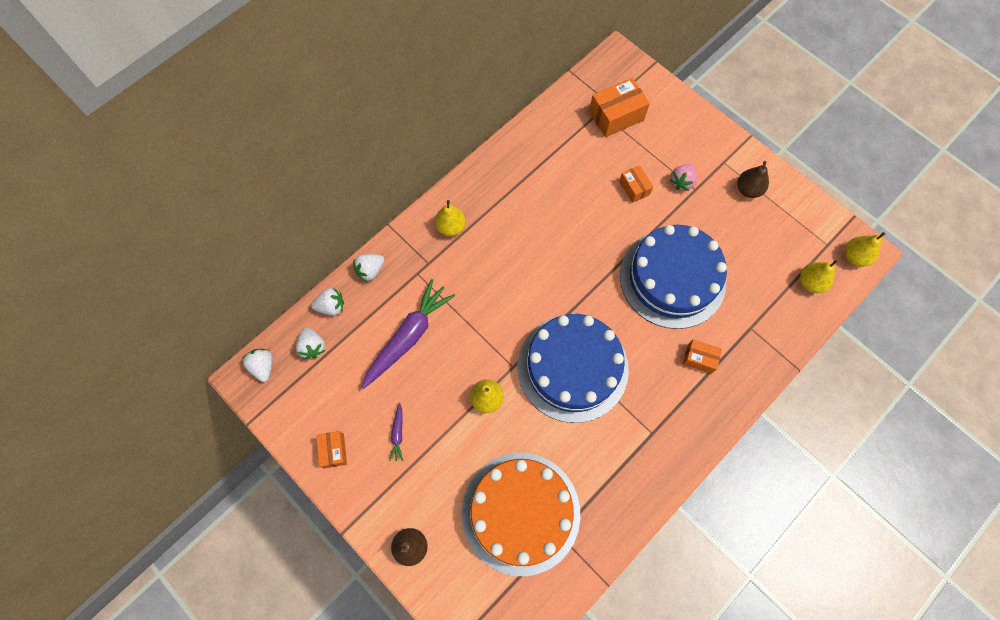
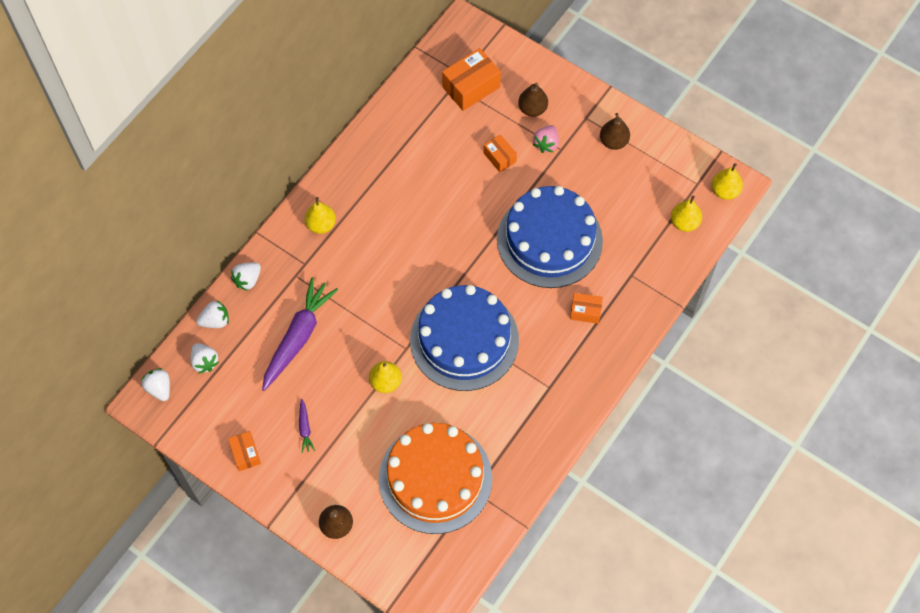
camera: 10 degrees left, 5 degrees down
(672, 146) = (532, 109): none -> brown pear

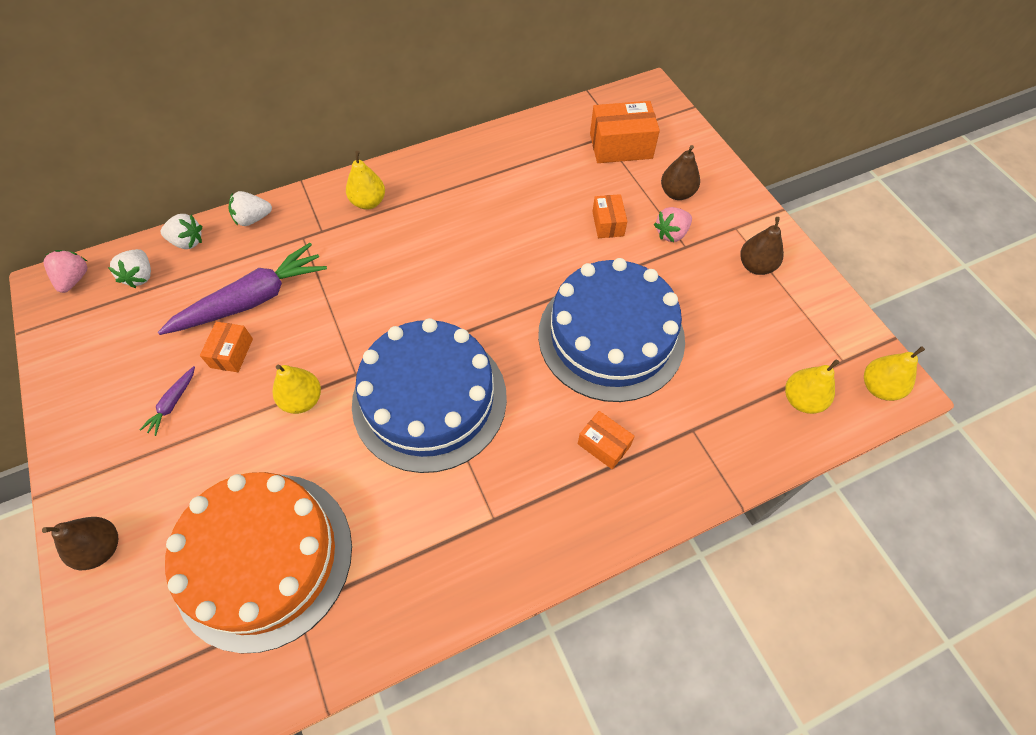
camera: 30 degrees right, 5 degrees down
(159, 388) = (74, 279): white strawberry -> pink strawberry
(245, 454) = (88, 396): orange box -> orange box (232, 353)

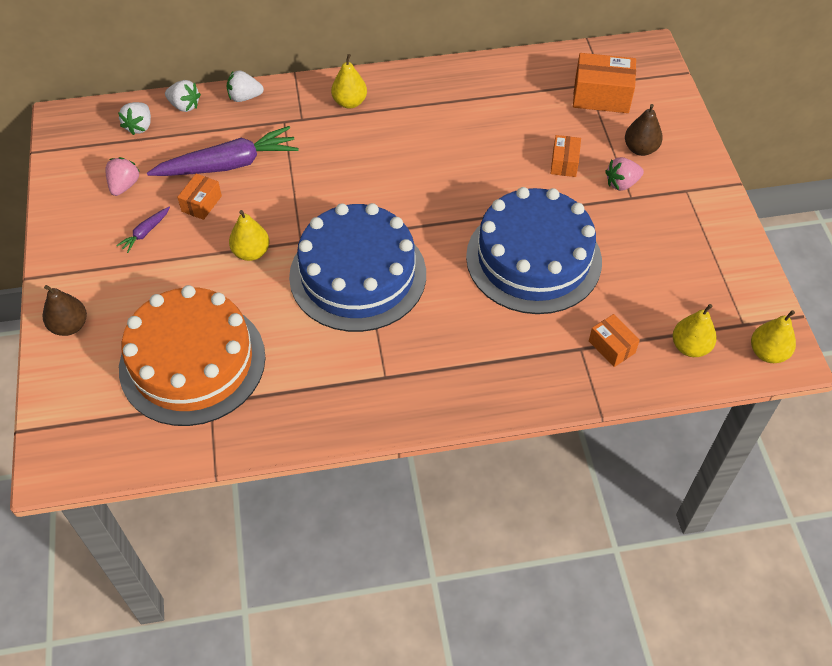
camera: 15 degrees right, 5 degrees down
(74, 279) = (85, 118): pink strawberry -> pink strawberry (124, 185)
(603, 445) = (497, 343): orange box -> orange box (611, 347)
(756, 266) = (692, 227): brown pear -> none

